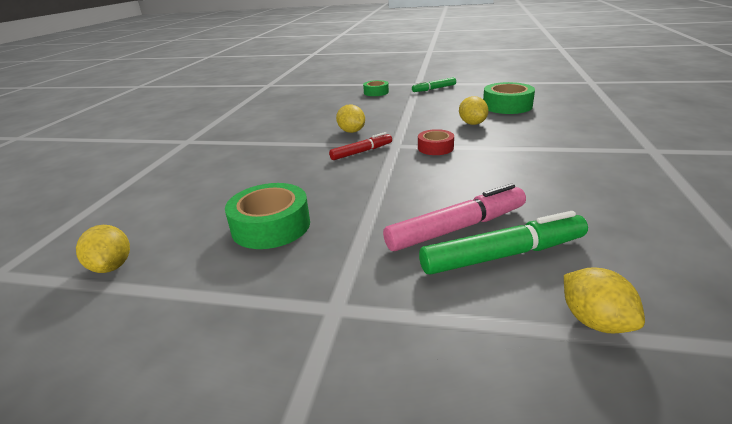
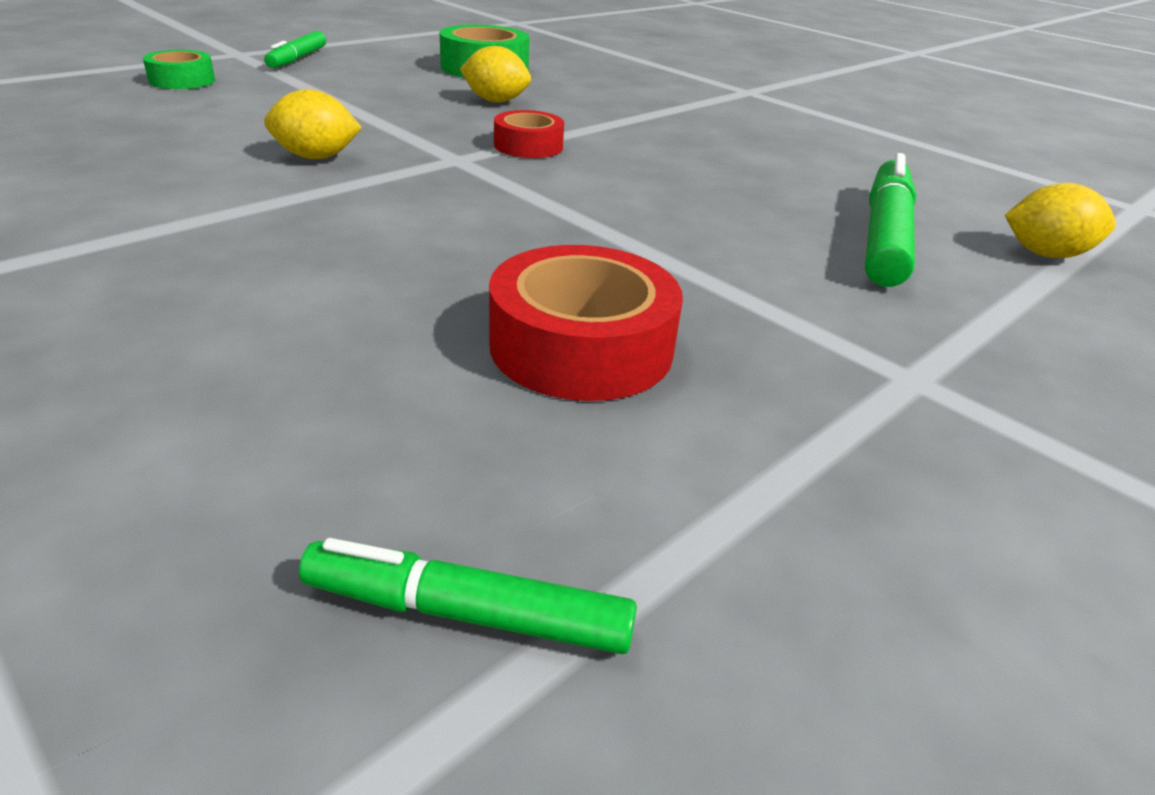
camera: 60 degrees left, 5 degrees up
(112, 266) = (467, 613): yellow lemon -> green marker
(271, 226) = (581, 346): green tape -> red tape
(361, 152) = (426, 183): red marker -> none
(457, 228) = (791, 230): pink marker -> none

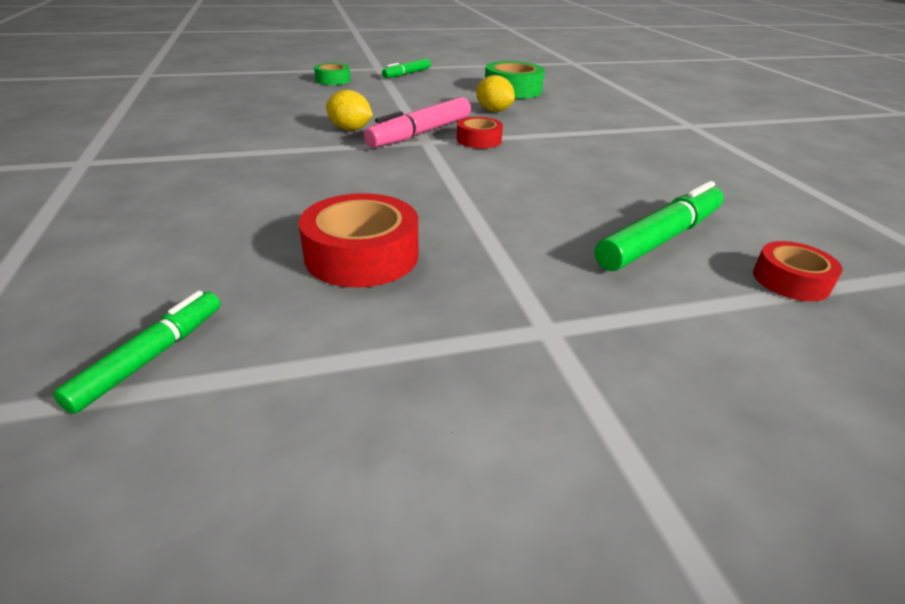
camera: 30 degrees right, 0 degrees up
(435, 148) = (421, 133): none -> pink marker
(467, 613) = (151, 357): green marker -> green marker turned 75 degrees clockwise
(1045, 254) = (790, 280): yellow lemon -> red tape

